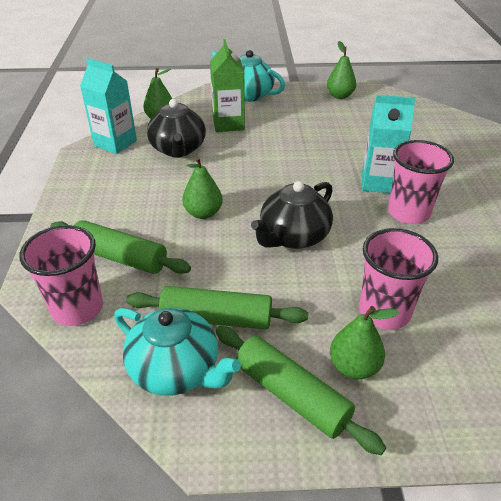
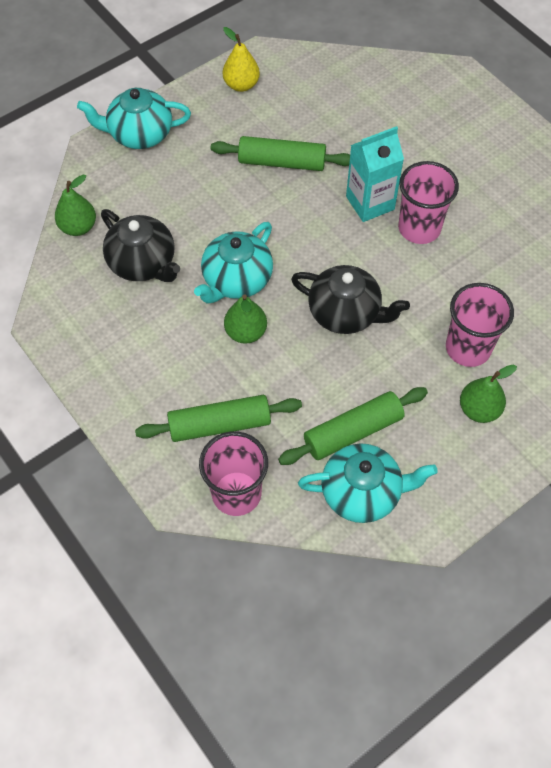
camera: 35 degrees left, 20 degrees up
(115, 143) = (66, 291): turquoise carton -> none
(228, 124) = (161, 195): green carton -> none
(230, 182) = (236, 280): none -> turquoise teapot
(291, 395) = (455, 459): green rolling pin -> green rolling pin (282, 162)
(293, 237) = (345, 313): black teapot -> black teapot turned 75 degrees counterclockwise
(340, 96) = (241, 85): green pear -> yellow pear

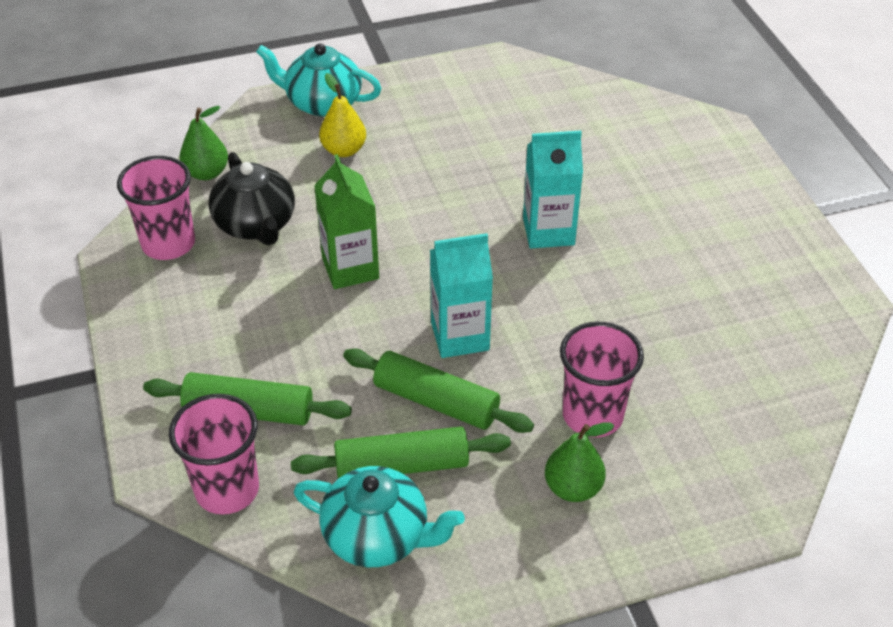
camera: 20 degrees right, 15 degrees down
(236, 280) = (350, 268): turquoise teapot -> green carton
(241, 85) = (460, 83): yellow pear -> yellow pear (343, 150)
(246, 332) = (332, 324): green pear -> none
(282, 162) = (466, 166): green rolling pin -> green rolling pin (436, 402)
(345, 313) = (460, 336): black teapot -> turquoise carton
(419, 228) = (595, 272): pink cup -> pink cup (168, 244)

